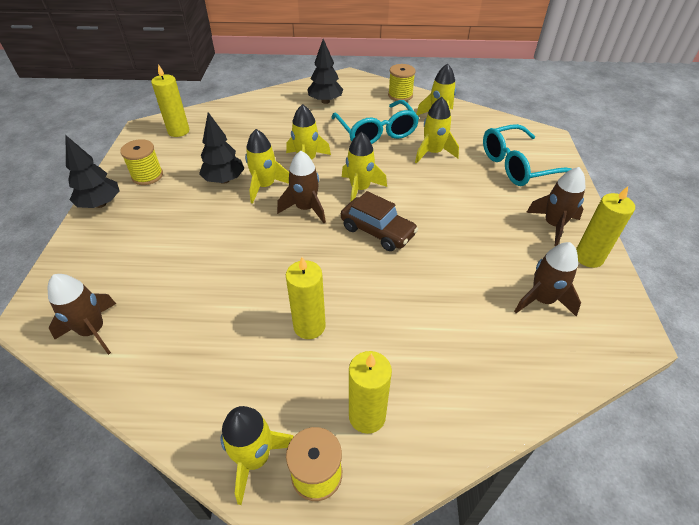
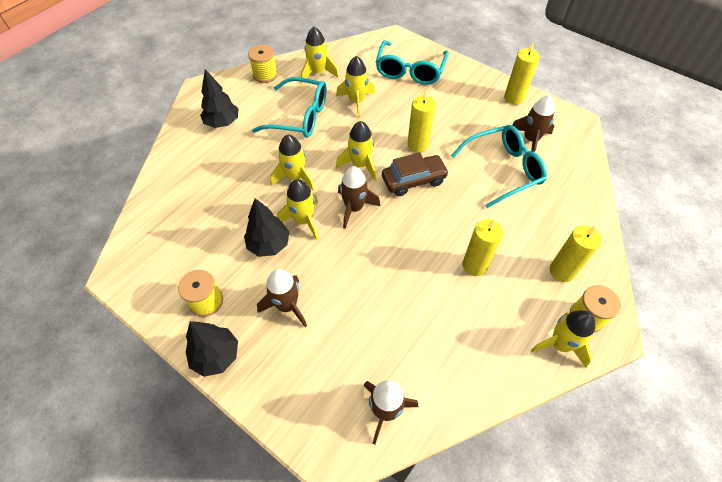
camera: 55 degrees left, 10 degrees up
(178, 131) = (154, 248): yellow candle -> yellow candle (417, 145)
(467, 294) = (503, 169): none -> turquoise glasses
(553, 225) = (477, 93): brown rocket -> brown rocket (287, 306)

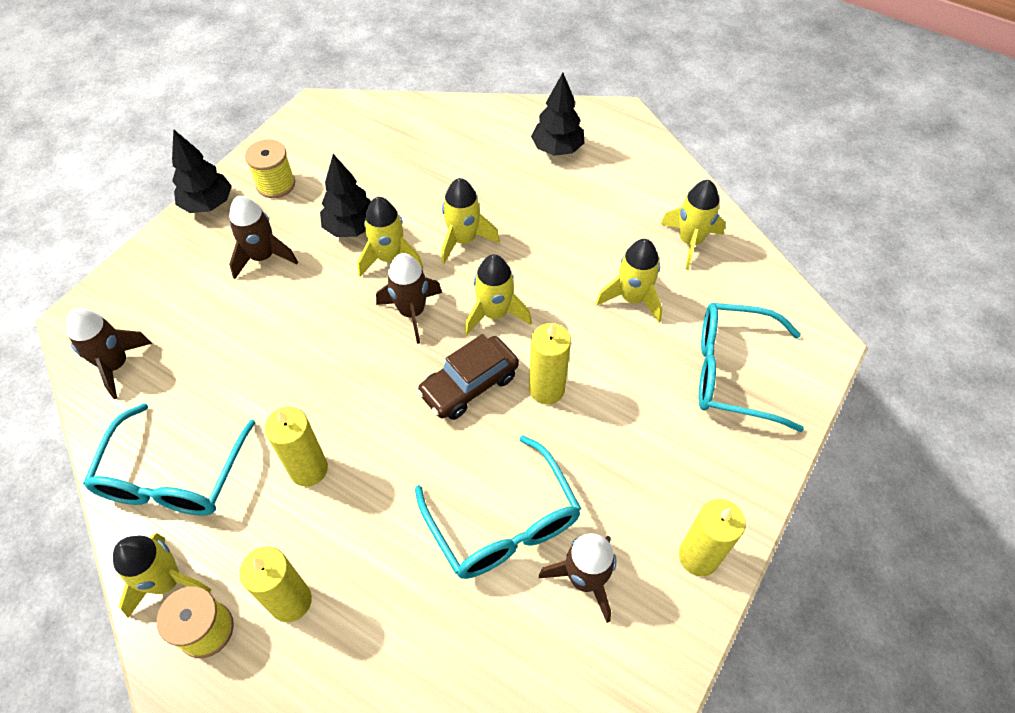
camera: 85 degrees right, 0 degrees up
(265, 75) = (667, 179): yellow spool -> none
(300, 116) = (584, 231): turquoise glasses -> turquoise glasses (173, 477)
(413, 180) = (469, 385): brown car -> brown car turned 75 degrees clockwise

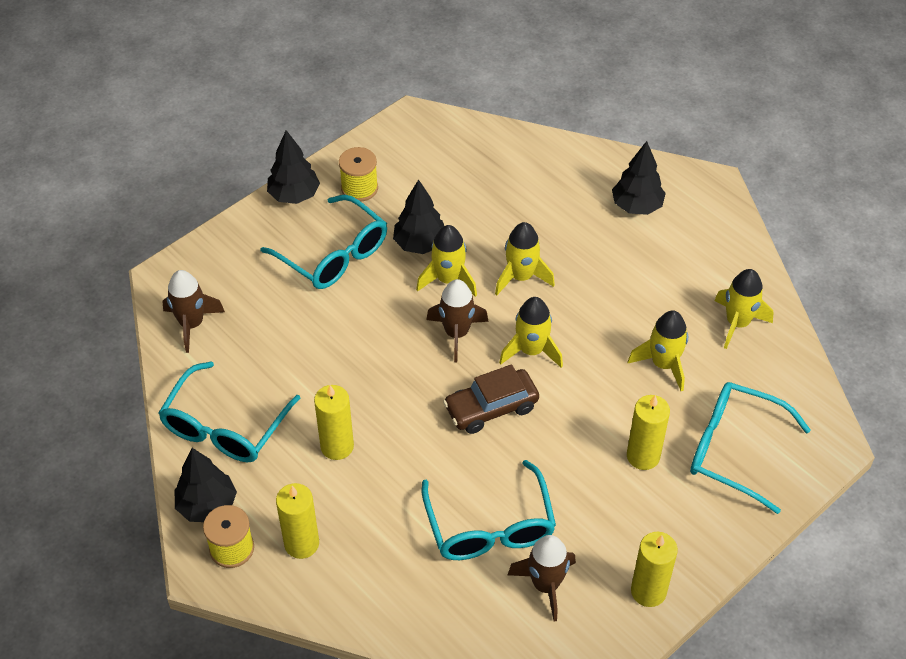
camera: 15 degrees right, 5 degrees down
(167, 581) = (207, 505): yellow rocket -> black tree
(263, 257) = (334, 255): brown rocket -> turquoise glasses
(546, 389) = (559, 426): yellow candle -> yellow candle (643, 456)

